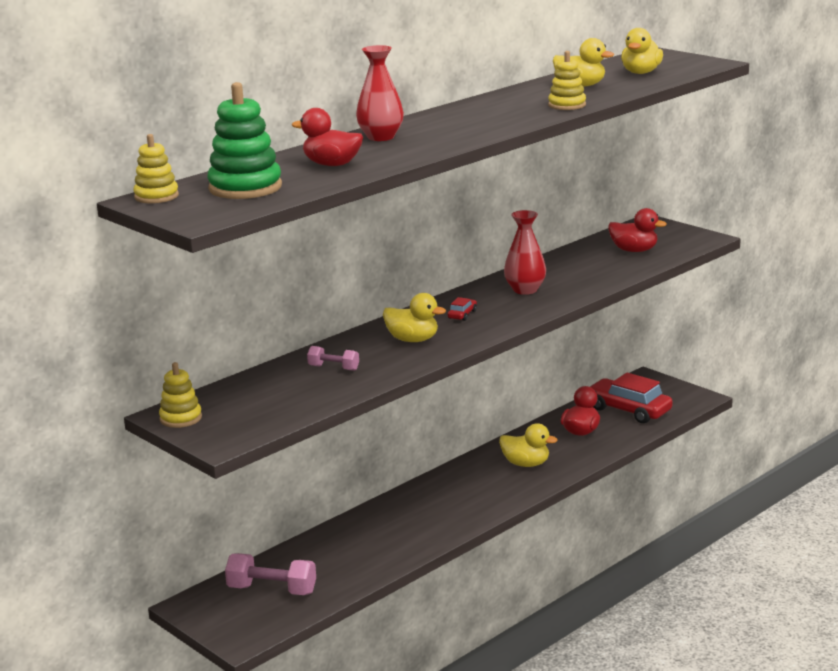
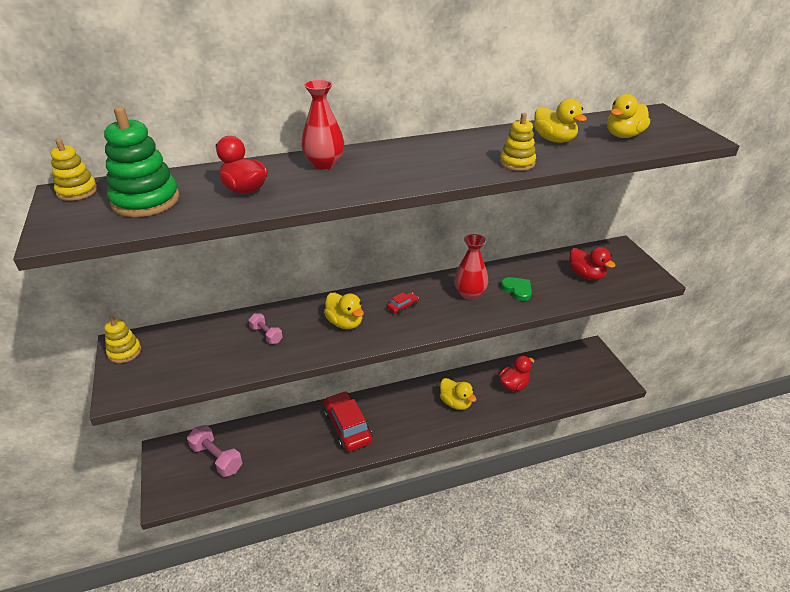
camera: 25 degrees right, 15 degrees up
(573, 276) = (517, 290): none -> green heart
(628, 410) = (560, 376): red car -> red car (348, 427)

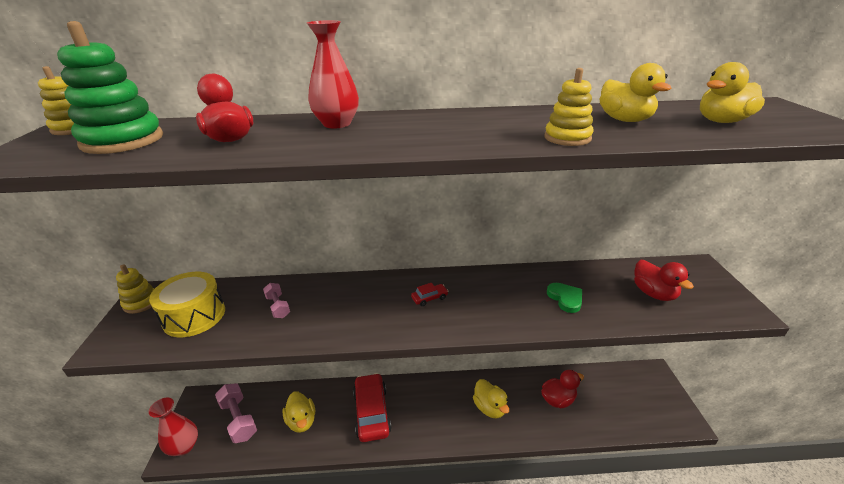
camera: 15 degrees right, 5 degrees down
(189, 355) = (194, 316): none -> yellow drum
(345, 323) = (361, 307): yellow duck -> yellow duck (301, 421)
(469, 294) = (508, 295): red vase -> red vase (184, 446)

